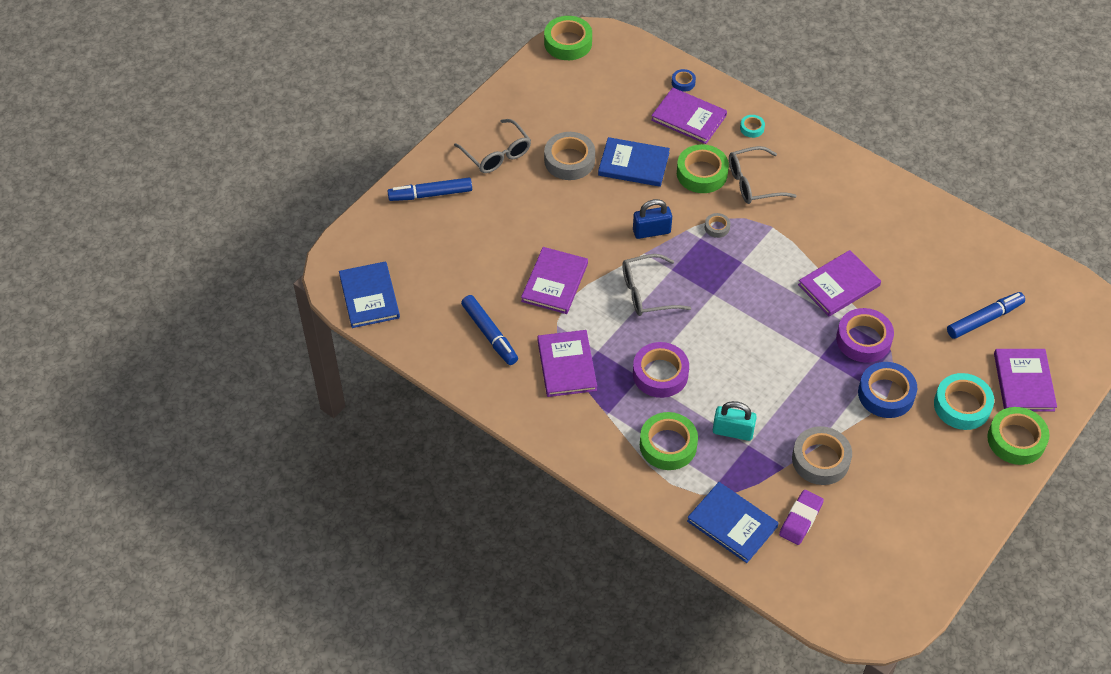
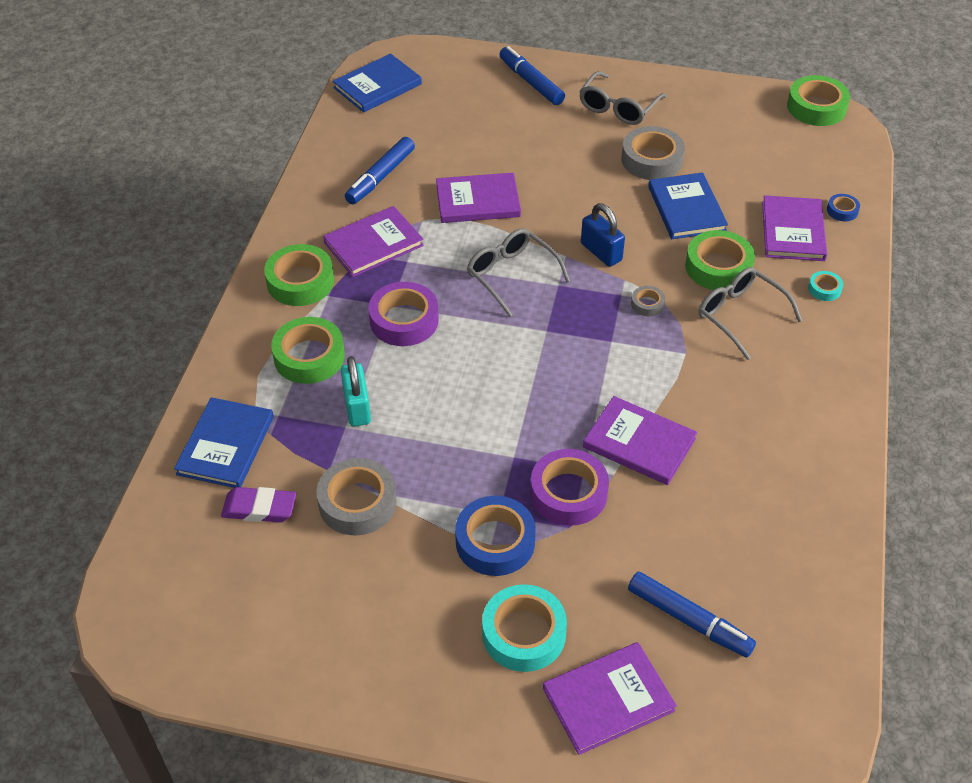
camera: 65 degrees right, 5 degrees down
(1016, 440) = (500, 717): green tape -> green tape (300, 281)

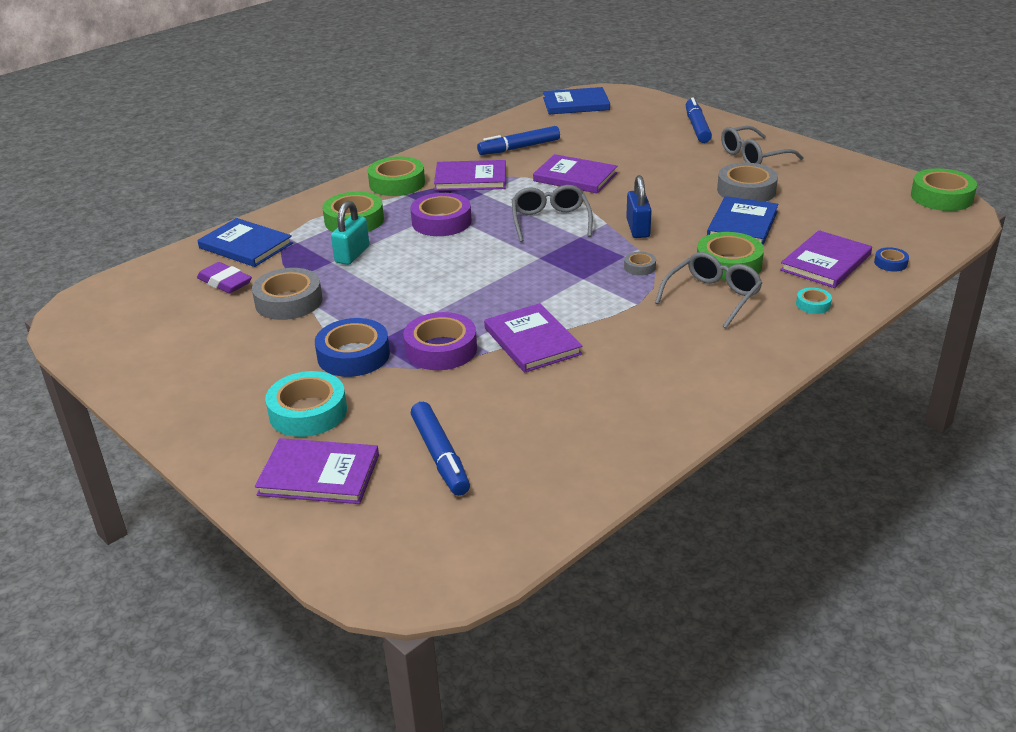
camera: 35 degrees right, 15 degrees down
(226, 445) = (246, 246): blue book -> blue book turned 75 degrees clockwise
(740, 315) = (713, 297): grey glasses -> grey glasses turned 45 degrees clockwise

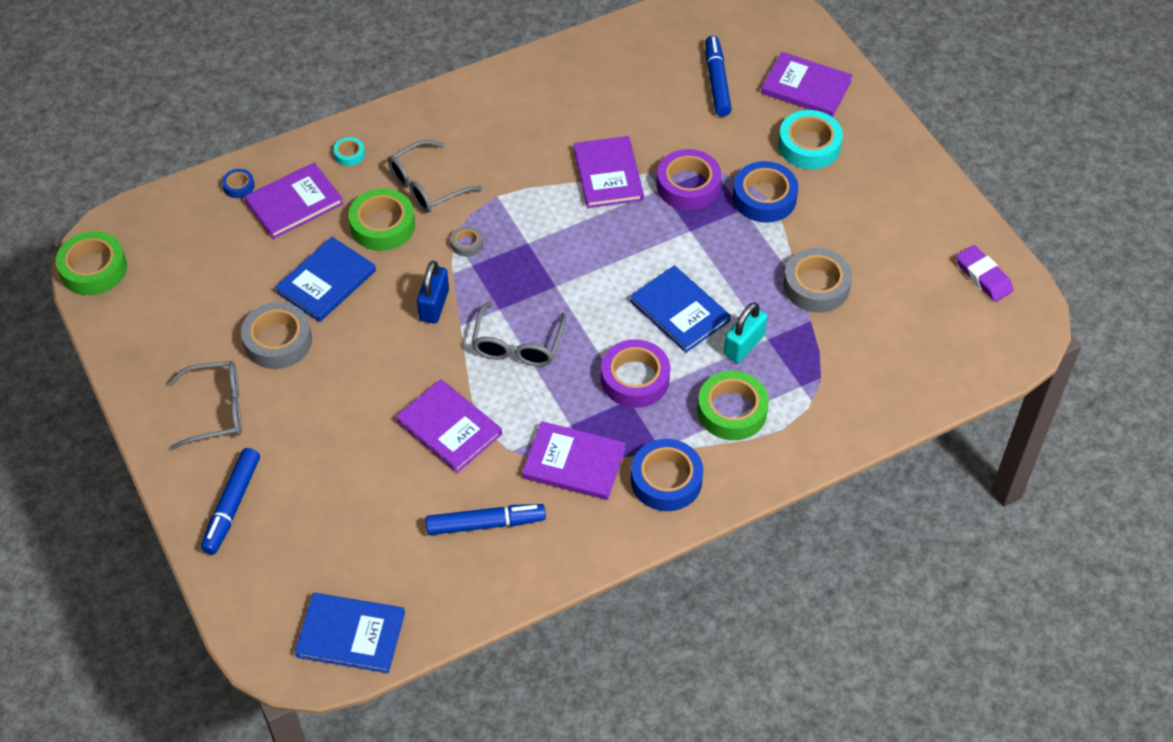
camera: 165 degrees left, 20 degrees up
(225, 282) = (880, 334): purple eraser -> purple eraser (983, 277)
(246, 246) = (858, 395): blue book -> blue book (679, 311)
(397, 183) = (666, 480): green tape -> blue tape

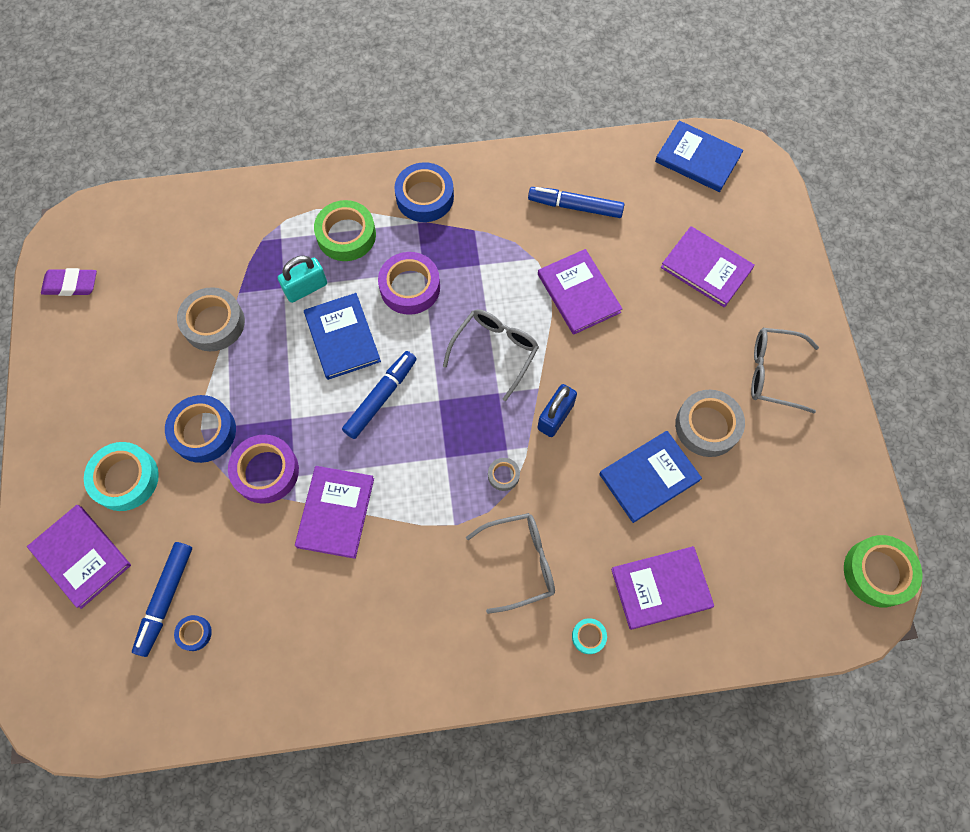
camera: 160 degrees left, 15 degrees up
(232, 506) = (771, 282): blue marker -> blue marker (381, 397)
(239, 186) = (715, 633): blue tape -> blue tape (194, 633)
(382, 225) = (578, 527): green tape -> none
(574, 463) = (489, 232): purple book -> purple book (706, 268)
(983, 277) = (71, 284): purple eraser -> purple eraser turned 75 degrees counterclockwise

